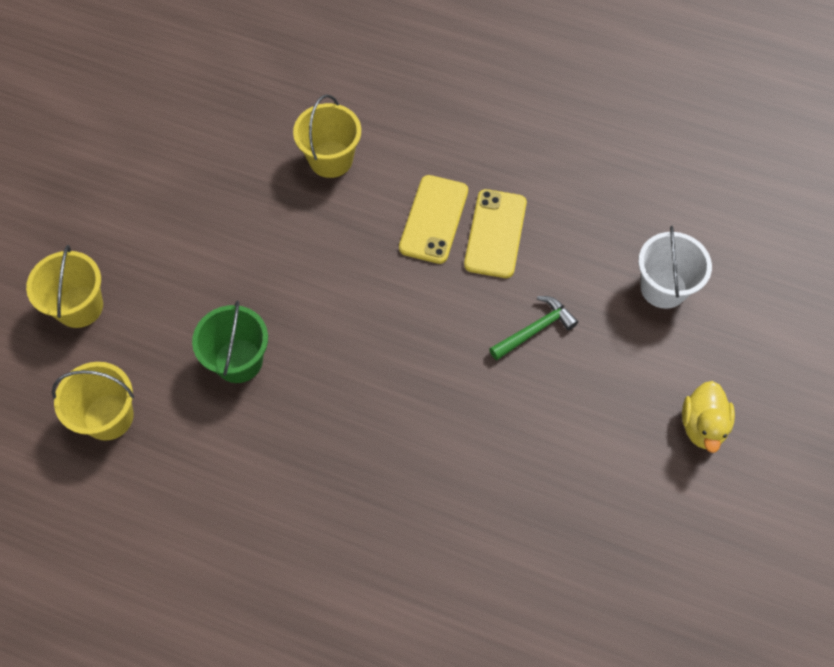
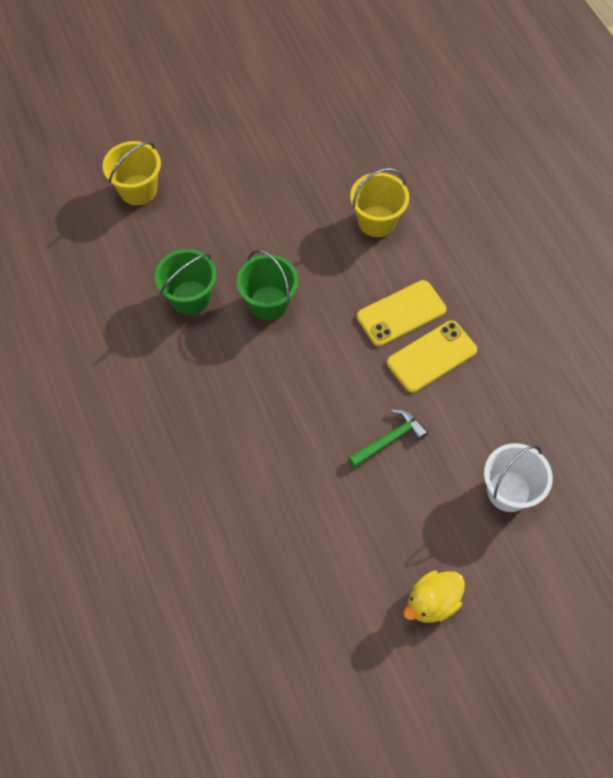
camera: 45 degrees right, 0 degrees up
(108, 417) = (88, 267): yellow bucket -> none
(314, 305) = (269, 303): none -> green bucket
(535, 329) = (389, 439): green hammer -> green hammer turned 45 degrees counterclockwise

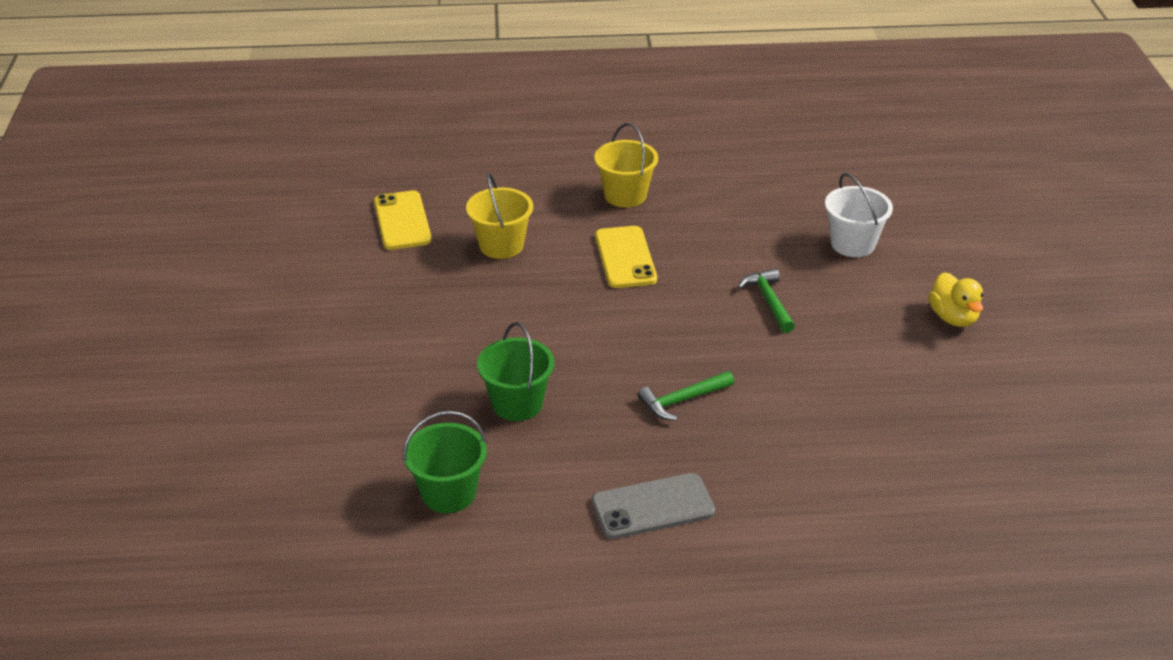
camera: 70 degrees left, 25 degrees down
(109, 420) = (653, 507): none -> grey phone
(138, 190) = (328, 415): yellow bucket -> yellow bucket (625, 195)
(234, 407) = (682, 400): none -> green hammer
(269, 303) = (560, 344): green bucket -> green bucket (448, 493)
(431, 356) = (686, 251): yellow phone -> yellow phone (402, 221)

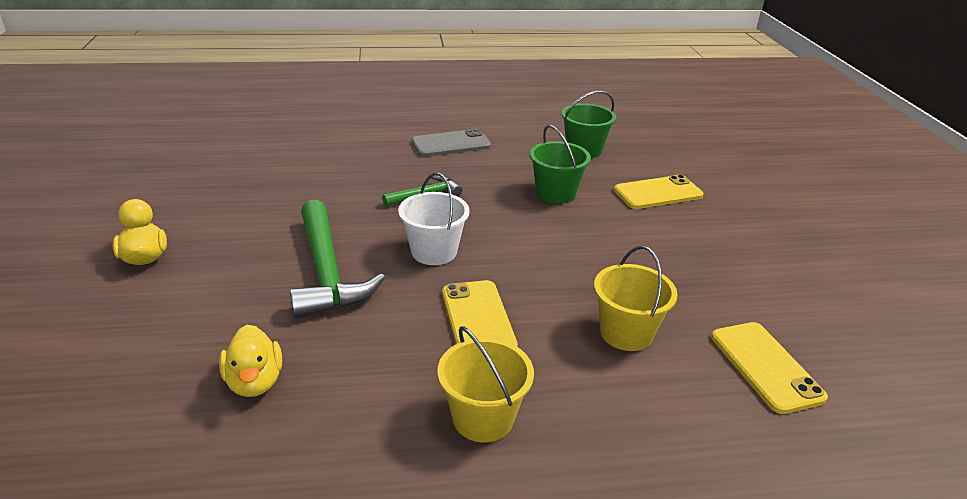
camera: 175 degrees right, 5 degrees down
(383, 404) = (658, 193): none -> yellow phone
(768, 301) = (327, 272): green hammer -> green hammer, size x1.88
(791, 217) = (255, 382): none -> yellow duck
(852, 244) = (194, 341): white bucket -> white bucket (434, 252)

